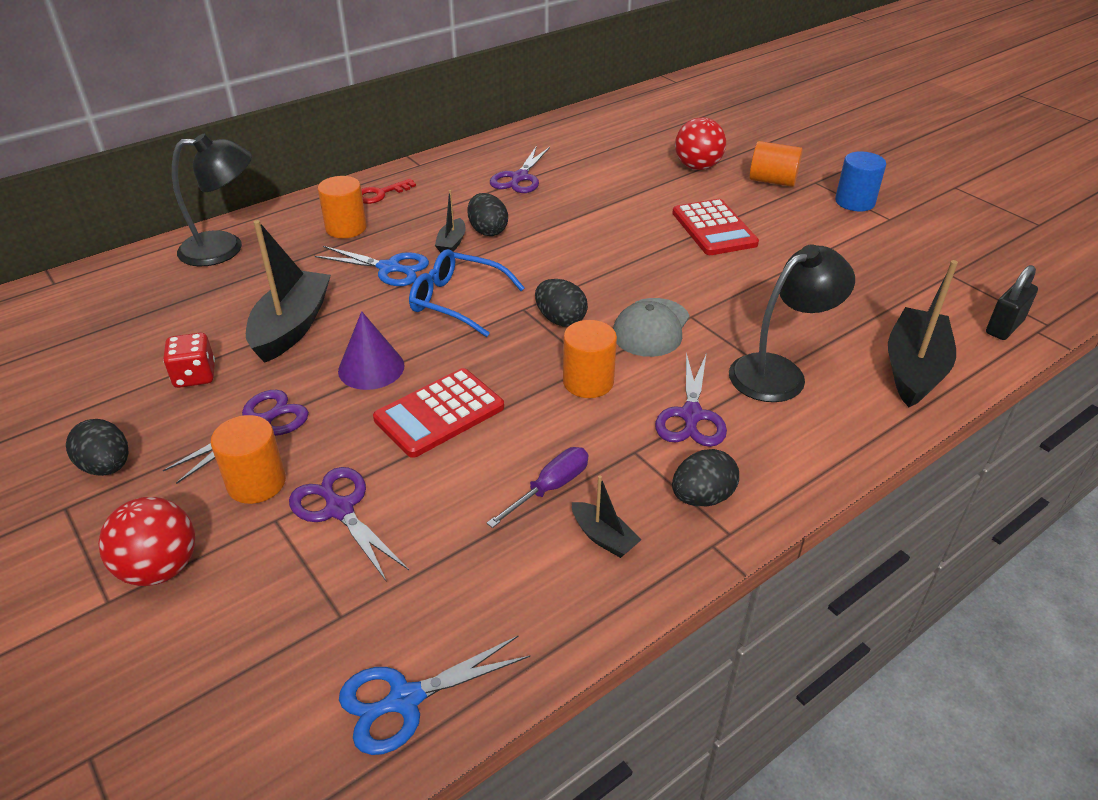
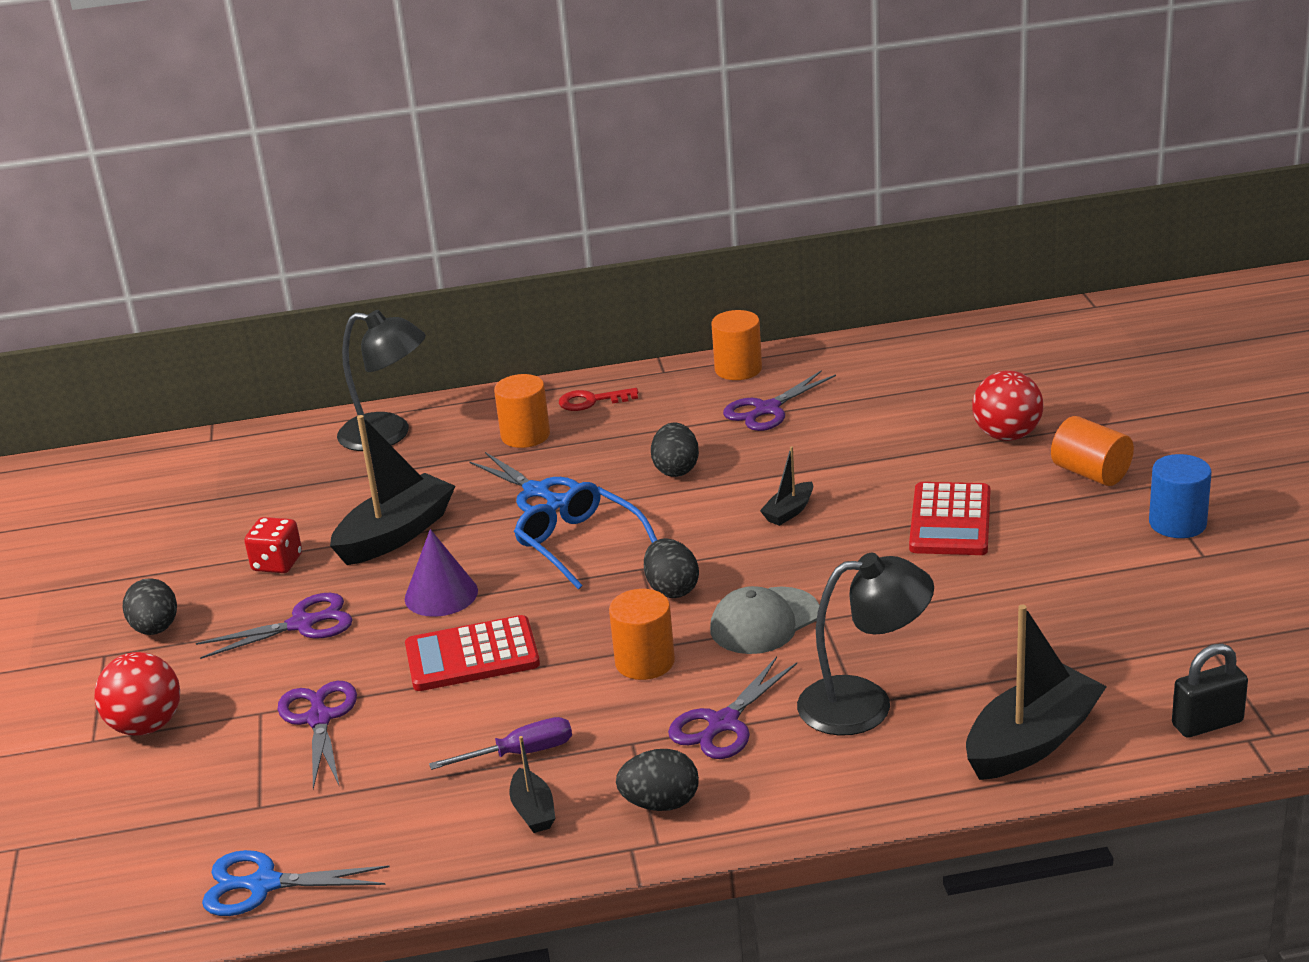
camera: 30 degrees right, 10 degrees down
(256, 483) = (266, 676): orange cylinder -> orange cylinder (738, 369)
(451, 243) = (624, 476): black boat -> black boat (789, 511)

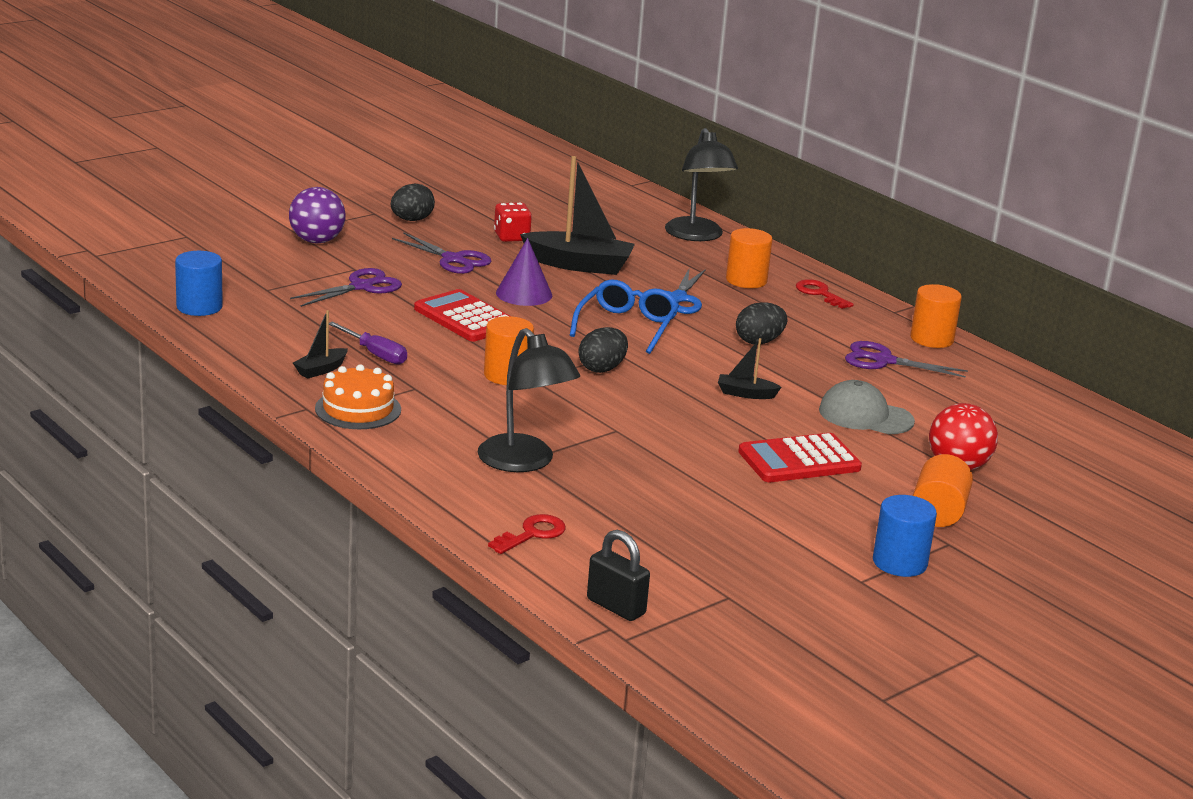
camera: 55 degrees right, 5 degrees down
(146, 726) = (316, 241): red ball -> purple ball
(264, 884) = (199, 307): blue scissors -> blue cylinder
(660, 804) = (358, 409): black egg -> orange cake
(723, 723) = (460, 415): purple scissors -> none
(764, 621) = (593, 409): grey cap -> grey cap (865, 416)
(1032, 741) = (532, 534): black boat -> red key

